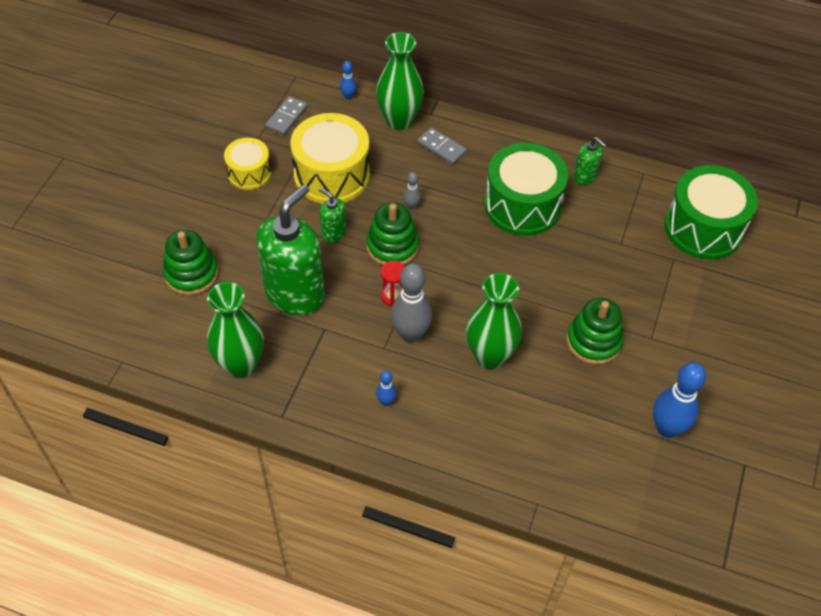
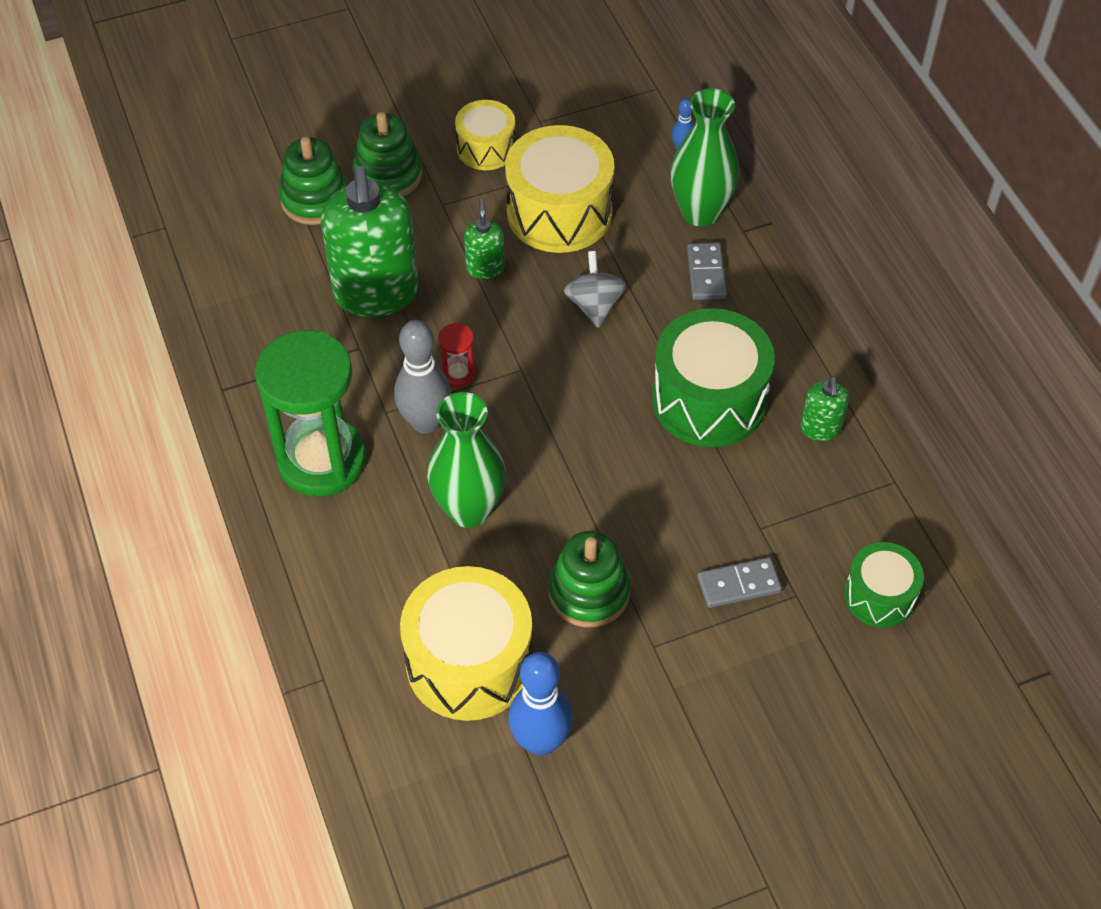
camera: 50 degrees right, 0 degrees up
(241, 365) = (248, 315): green vase -> none
(286, 117) = (592, 122): grey domino -> grey domino (738, 584)
(295, 294) = (376, 293): green soap dispenser -> green soap dispenser turned 90 degrees clockwise
(386, 401) = (321, 460): blue bowling pin -> green hourglass
(392, 246) = (522, 327): green stacking toy -> green stacking toy (388, 175)
(411, 206) = (594, 305): grey bowling pin -> grey spinning top
(589, 426) = (469, 662): none -> yellow drum
(703, 228) = (879, 596): green drum -> green drum, size x0.57

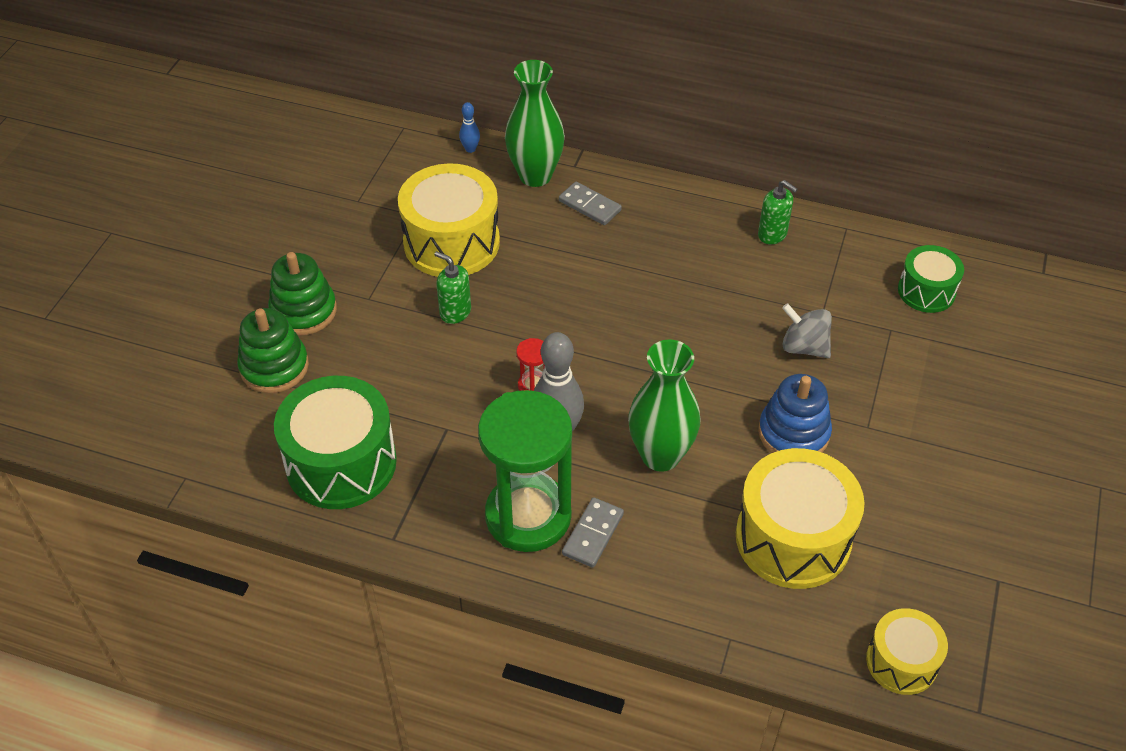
camera: 50 degrees left, 5 degrees down
(376, 293) = (407, 387): green soap dispenser -> none
(486, 148) = (347, 243): yellow drum -> yellow drum (901, 662)
(540, 741) = (894, 538): blue bowling pin -> none
(589, 592) = (793, 433): green stacking toy -> blue stacking toy
(594, 305) = (554, 276): grey spinning top -> grey spinning top (804, 347)
(709, 399) = (695, 271): green drum -> green drum (341, 463)
(738, 584) = (857, 352): grey domino -> grey domino (592, 534)

